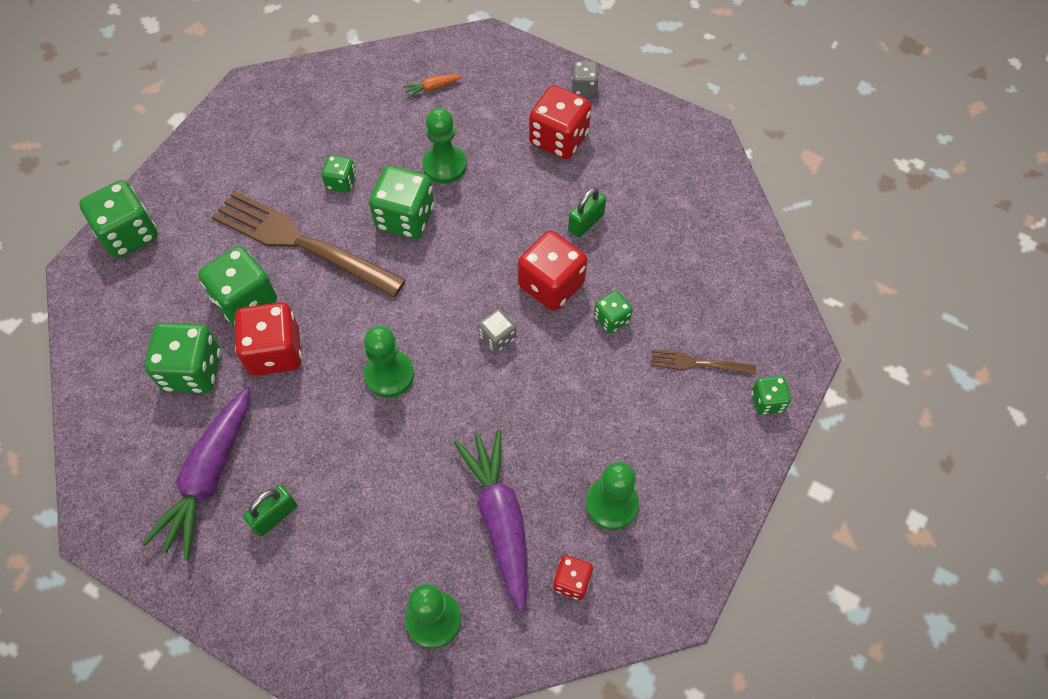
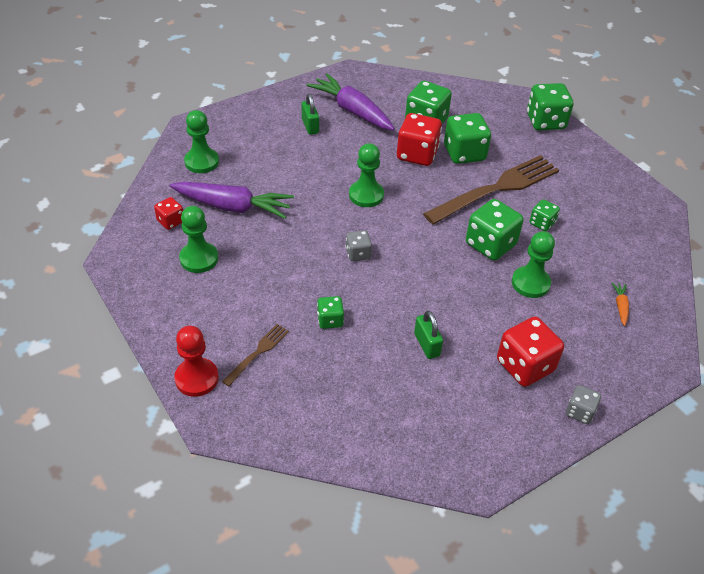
camera: 115 degrees right, 15 degrees down
(551, 285) = (382, 299): red dice -> none
(767, 401) = (196, 378): green dice -> red pawn

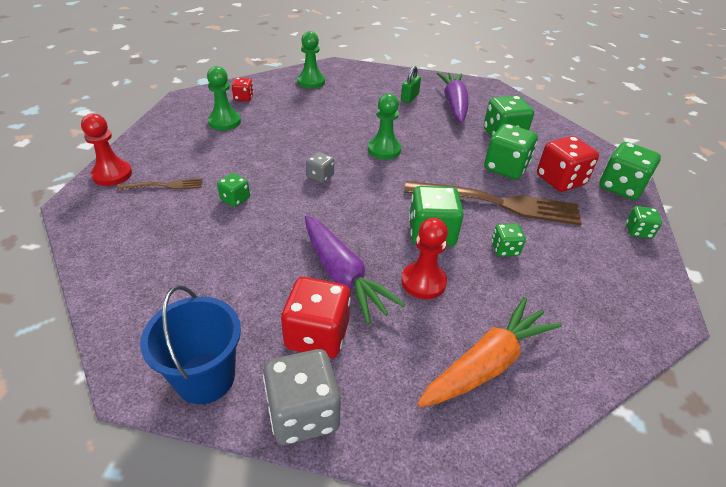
camera: 45 degrees right, 5 degrees down
(233, 207) = (289, 110): purple carrot -> purple carrot (343, 275)
(417, 154) = (463, 149): red dice -> red dice (560, 180)
(427, 345) = (269, 260): green padlock -> none
(508, 442) = (205, 378): none -> blue bucket
(530, 283) = (423, 282): green pawn -> red pawn
(579, 412) = (303, 413): grey dice -> grey dice, size x1.85
(590, 153) = (638, 231): none -> green dice
(620, 306) = (487, 363): orange carrot -> orange carrot, size x2.44

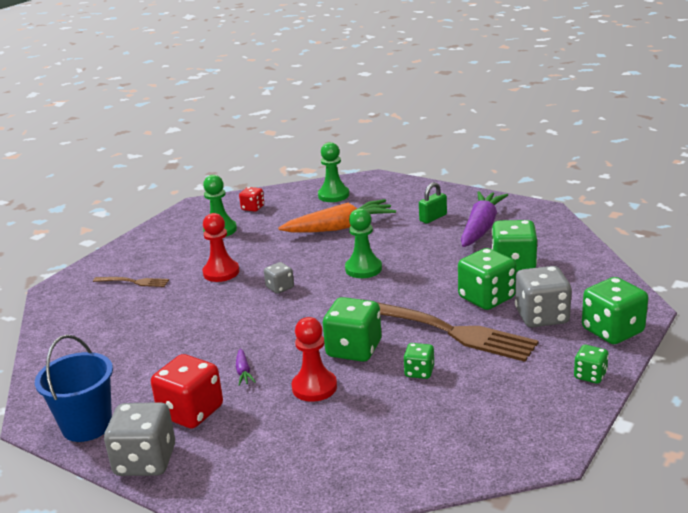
camera: 25 degrees right, 15 degrees down
(112, 174) = (96, 268): red pawn -> red pawn (221, 272)
(235, 199) = (188, 299): green dice -> none
(343, 275) = (243, 372): purple carrot -> purple carrot, size x0.41
(487, 363) = (324, 457): orange carrot -> orange carrot (340, 227)
(560, 180) = (541, 316): red dice -> grey dice

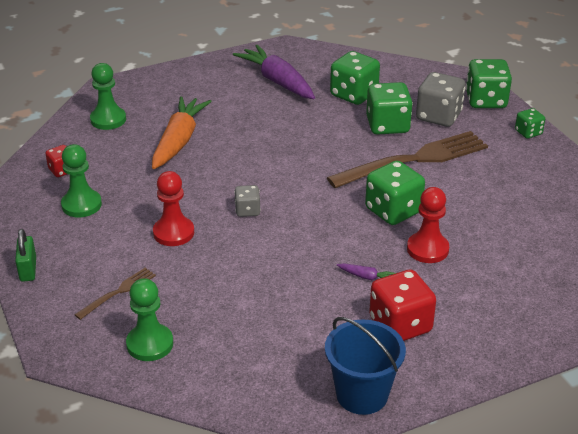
camera: 60 degrees left, 10 degrees up
(145, 461) = (449, 372): grey dice -> none
(363, 269) = (271, 158): green pawn -> green pawn (150, 344)
(419, 372) = (455, 194): green dice -> none
(433, 218) = (229, 93): green padlock -> green padlock (28, 269)

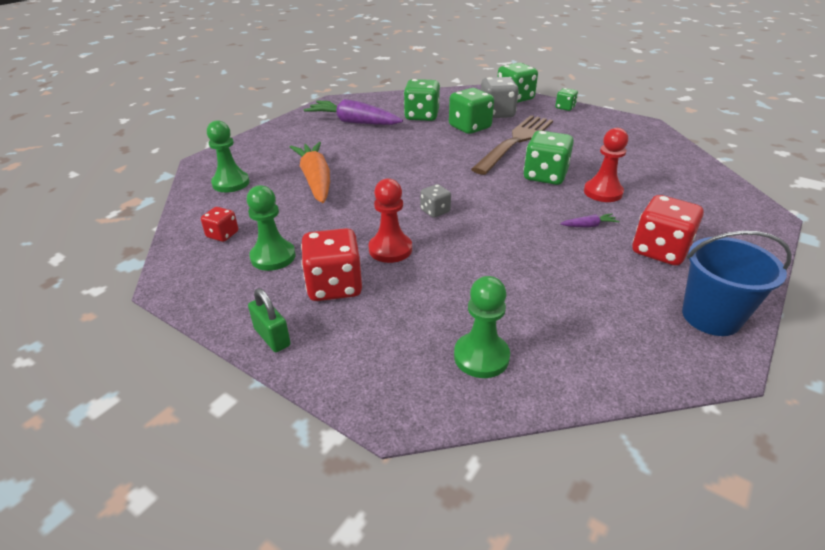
camera: 30 degrees left, 0 degrees up
(103, 247) = (334, 286): none -> red dice
(118, 292) = (394, 320): brown fork -> none

